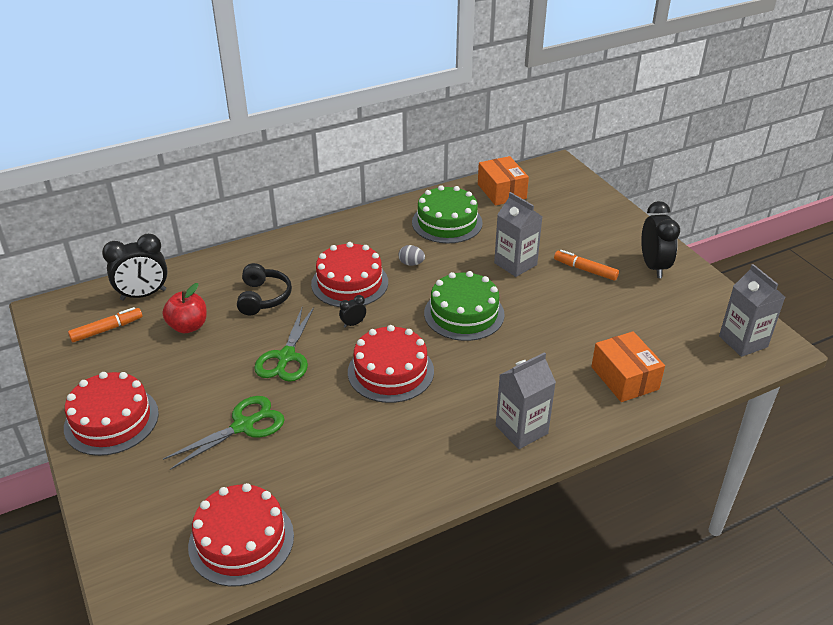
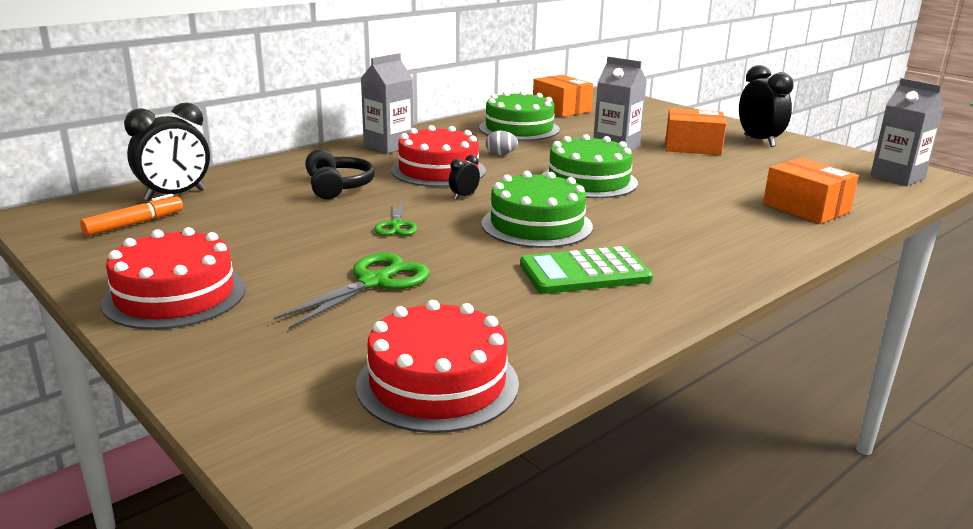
camera: 15 degrees left, 15 degrees down
(188, 326) = (250, 213): red apple -> none
(286, 357) = (396, 225): green scissors -> green scissors, size x0.61
(390, 371) = (537, 225): red cake -> green cake
(396, 438) = (585, 272): none -> green calculator
(521, 429) = (730, 252): grey carton -> grey carton (388, 146)
(585, 270) = (692, 147): orange marker -> orange box

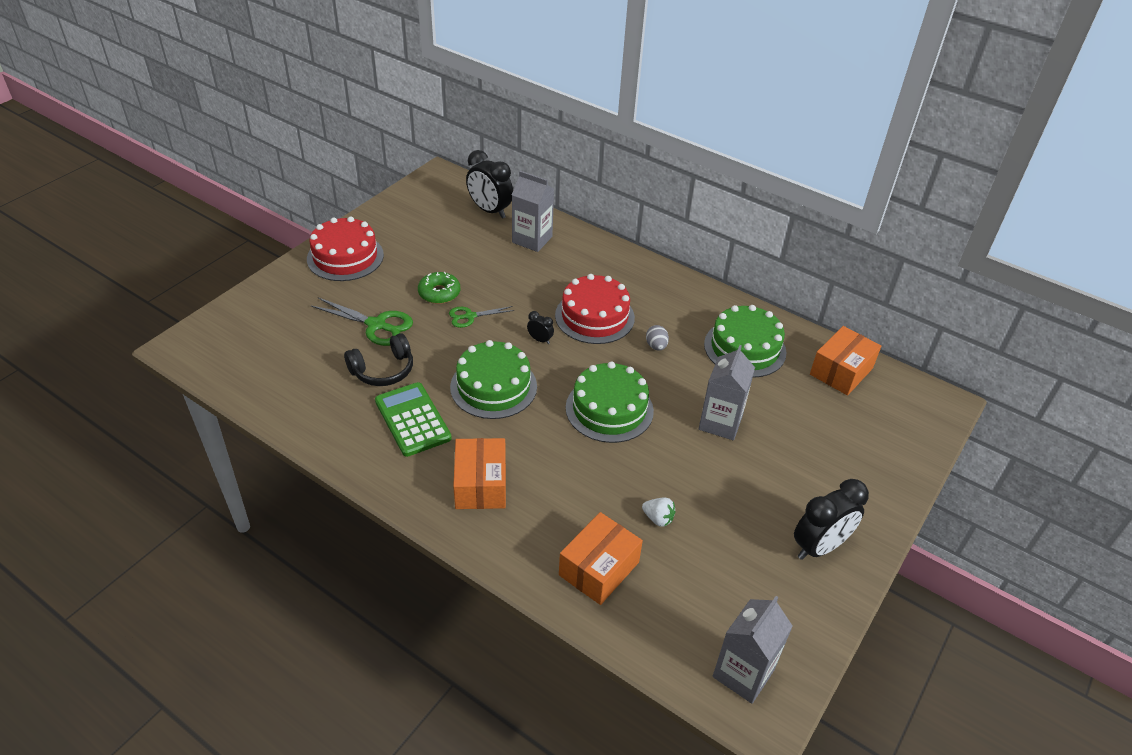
camera: 75 degrees right, 20 degrees up
(134, 224) = (438, 211): orange marker -> none
(332, 238) = (439, 293): none -> green donut
(338, 187) = (534, 274): black headphones -> black headphones (383, 370)
(388, 146) = (644, 278): grey carton -> grey carton (532, 239)
(437, 383) = (260, 372): red cake -> none
(692, 147) = (759, 484): orange box -> orange box (480, 484)
(738, 181) = (658, 518): none -> white strawberry

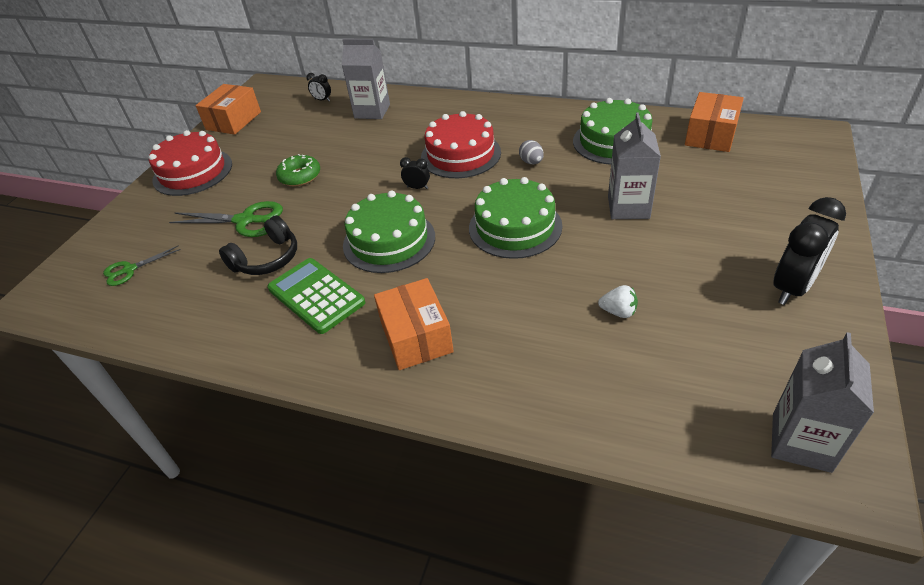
camera: 10 degrees left, 0 degrees up
(470, 316) = (338, 187): green scissors -> green scissors (129, 270)
(490, 211) = (322, 100): black clock -> black clock, size x0.46
(599, 568) = (584, 382): orange box -> orange box (233, 121)

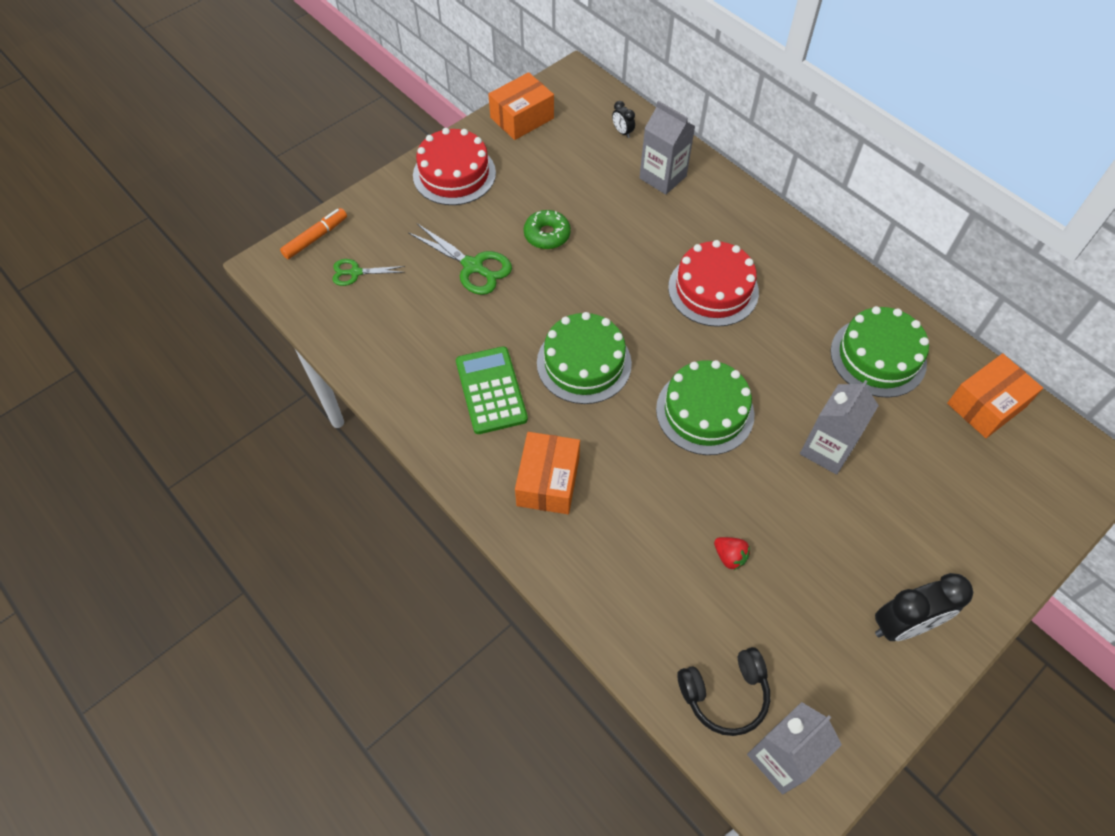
camera: 25 degrees right, 15 degrees up
(75, 262) = (315, 238): none -> orange marker
(267, 259) = (470, 324): black headphones -> black headphones (725, 694)
(417, 187) = (646, 311): black clock -> none
(531, 162) = (775, 339): grey egg -> none
(618, 312) = (729, 557): white strawberry -> red strawberry

